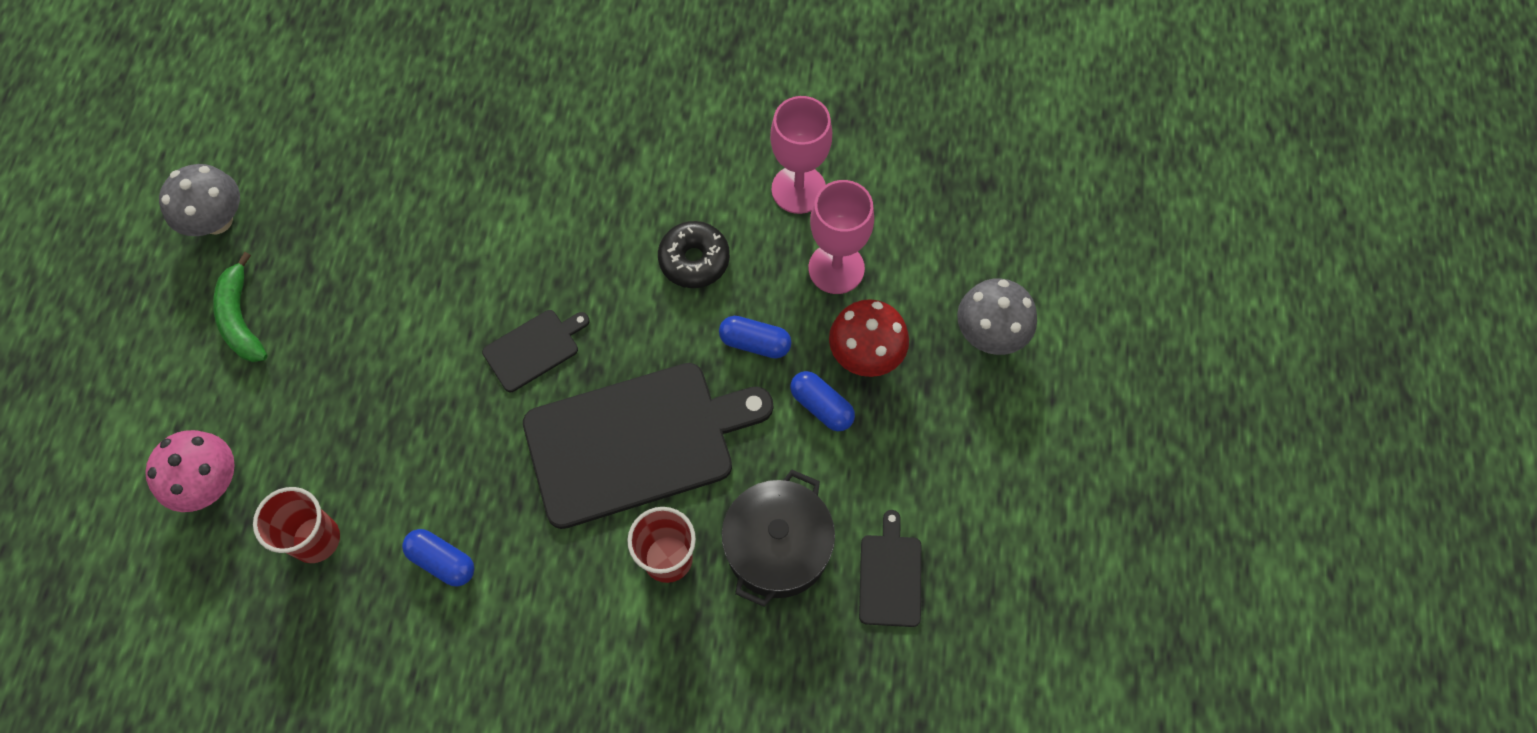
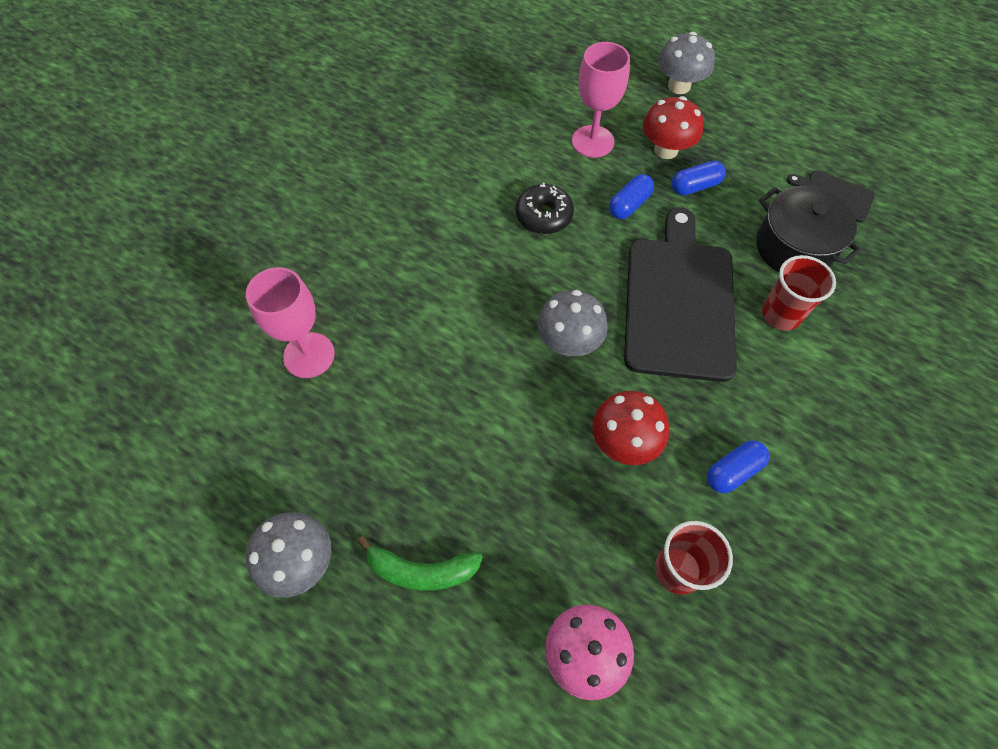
camera: 65 degrees left, 5 degrees down
(436, 444) = (624, 442): none -> red mushroom
(534, 349) = (568, 342): black cutting board -> grey mushroom
(798, 189) = (519, 139): pink goblet -> pink goblet (309, 355)

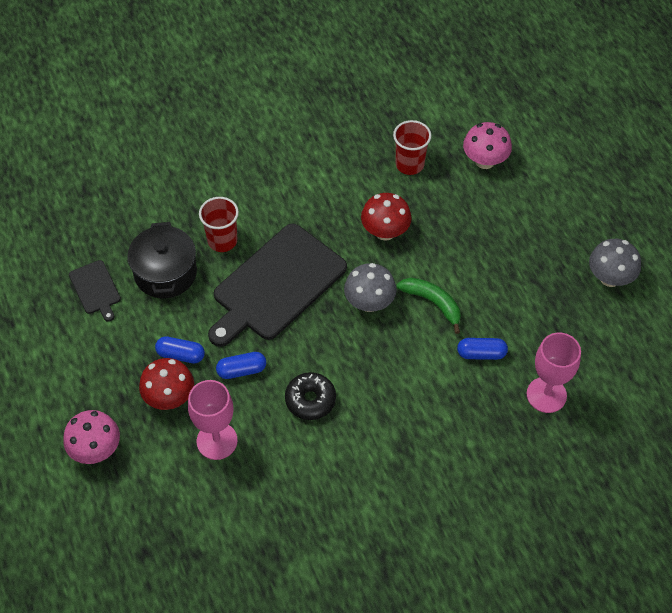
camera: 145 degrees left, 5 degrees down
(422, 571) = (544, 237): green banana -> green banana (433, 303)
(679, 86) = (96, 450): grey mushroom -> pink mushroom
(733, 471) = (338, 185): blue capsule -> blue capsule (481, 354)

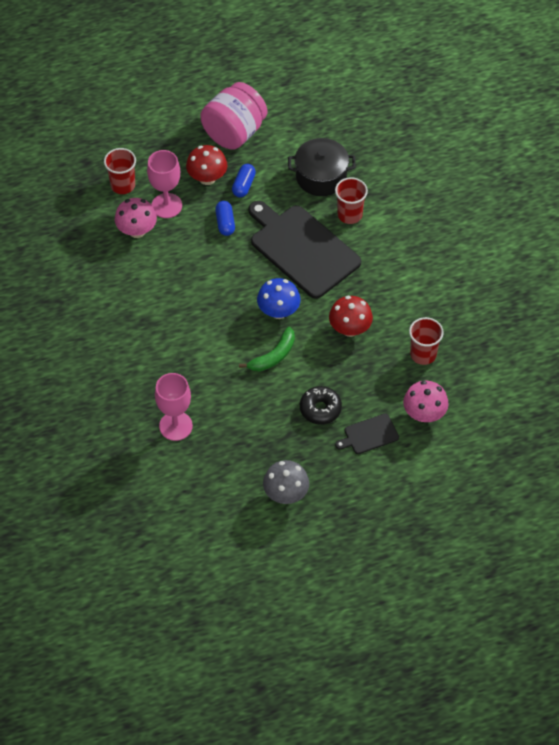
camera: 95 degrees right, 0 degrees up
(93, 373) = (234, 132): none -> pink jar
(95, 289) = (310, 133): black cutting board -> black cutting board (369, 434)
(96, 450) = (170, 135): pink mushroom -> pink mushroom (137, 231)
(184, 499) = (123, 185): none -> red cup
(310, 400) = (193, 265): black donut -> black donut (320, 409)
(369, 302) = (278, 311): grey mushroom -> blue mushroom
(481, 354) = (220, 385): blue capsule -> none

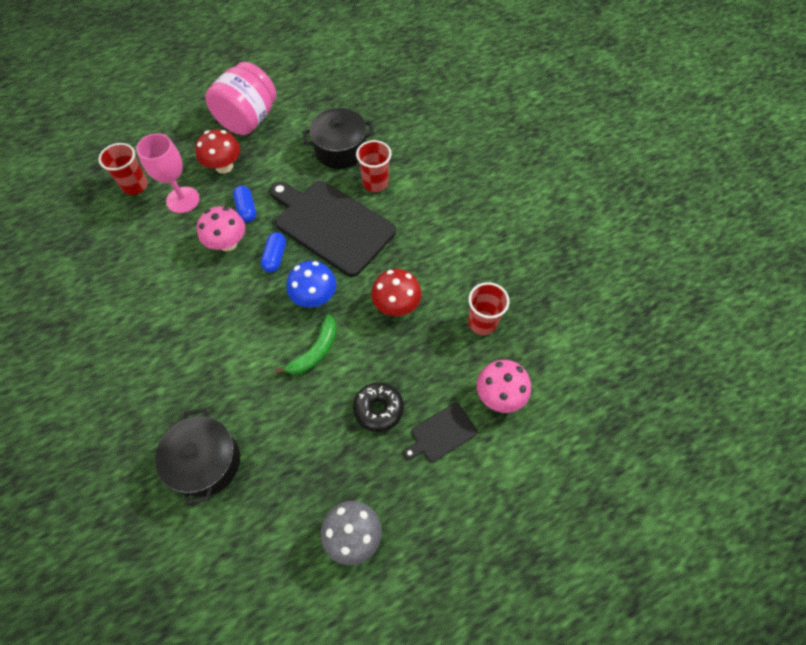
camera: 10 degrees left, 5 degrees up
(137, 231) = (151, 231): pink mushroom -> pink mushroom (228, 243)
(175, 426) = (206, 462): pink goblet -> black pot
(243, 185) = (262, 169): blue capsule -> blue capsule (275, 257)

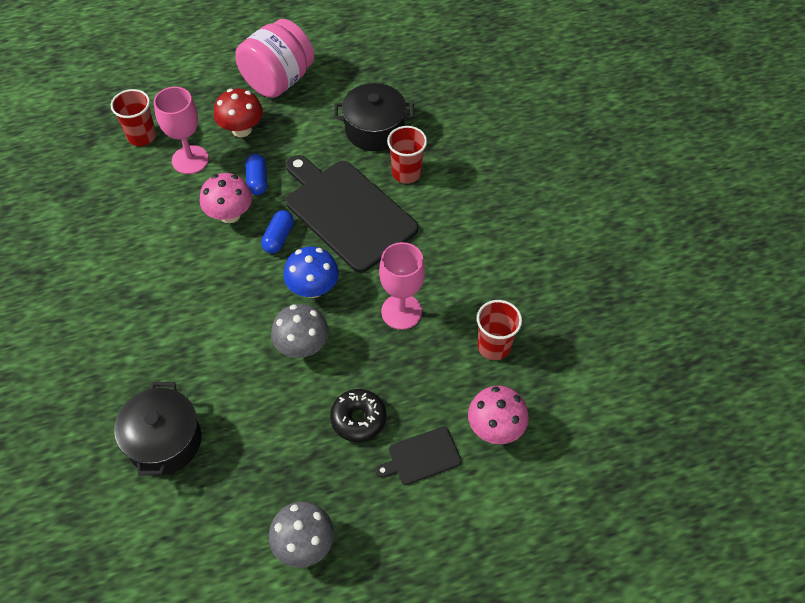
camera: 10 degrees right, 5 degrees down
(315, 351) = (302, 346): green banana -> grey mushroom
(396, 305) = (401, 312): red mushroom -> pink goblet

